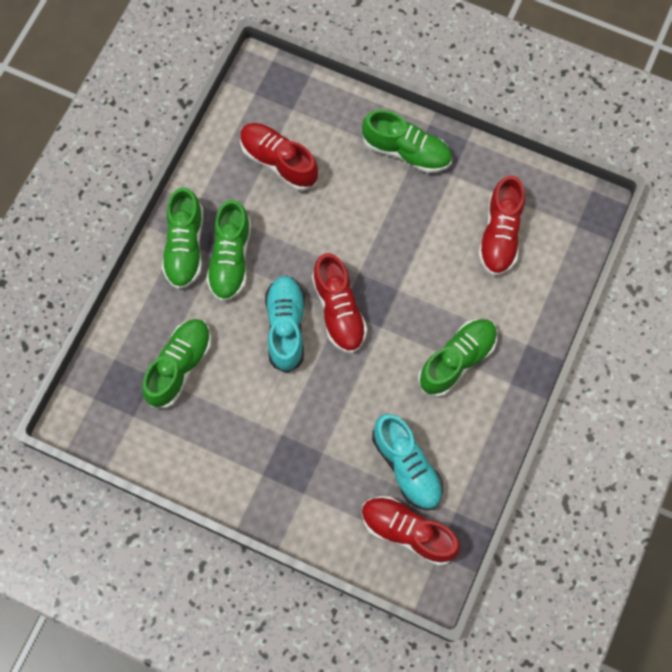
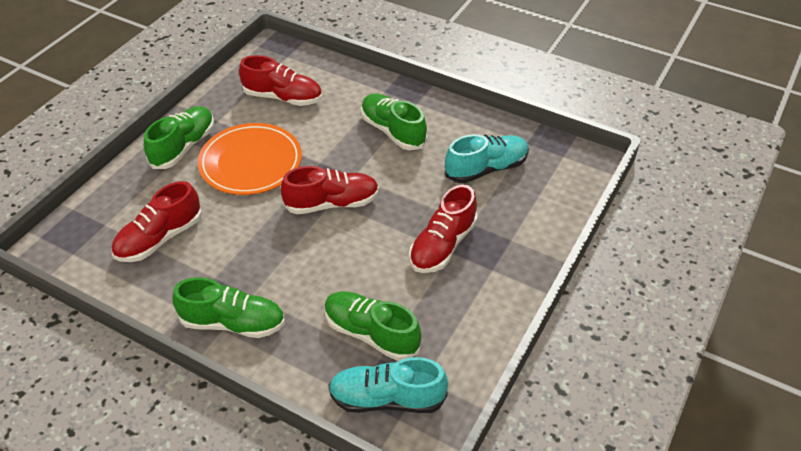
camera: 85 degrees left, 25 degrees down
(230, 259) = (258, 283): green shoe -> none
(286, 327) = (342, 243): turquoise shoe -> turquoise shoe (387, 399)
(390, 221) = (251, 162): none -> orange plate
(408, 531) = (545, 172): red shoe -> red shoe (442, 245)

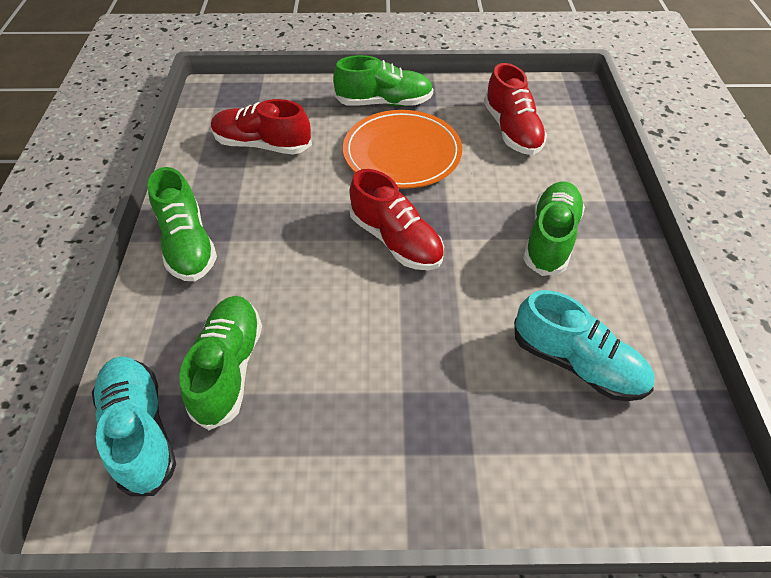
camera: 60 degrees right, 5 degrees up
(442, 245) = (407, 376): red shoe -> none

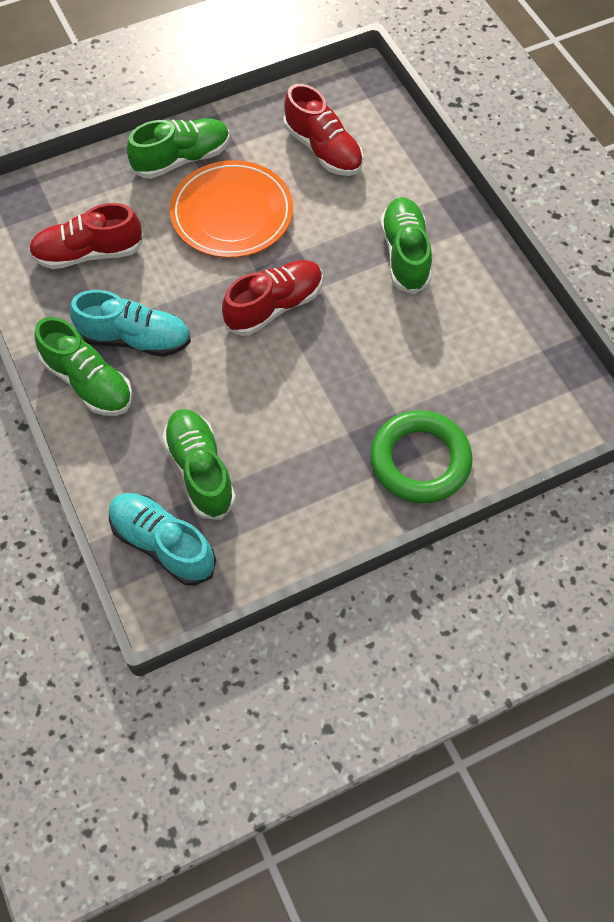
camera: 25 degrees left, 10 degrees up
(395, 240) = (274, 306): red shoe -> red shoe turned 60 degrees counterclockwise
(469, 460) = (420, 461): none -> green ring
(576, 363) = (467, 357): turquoise shoe -> turquoise shoe (135, 339)

